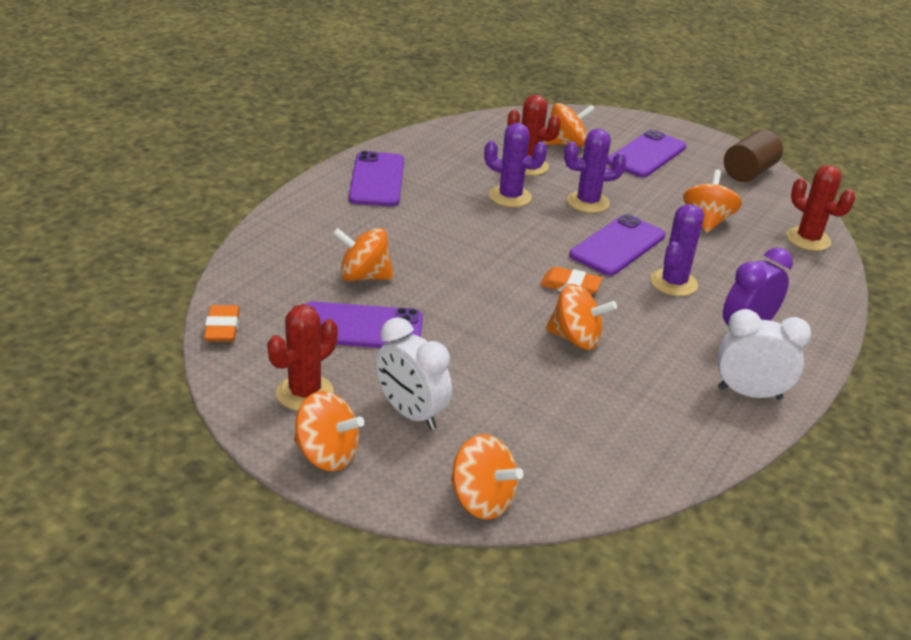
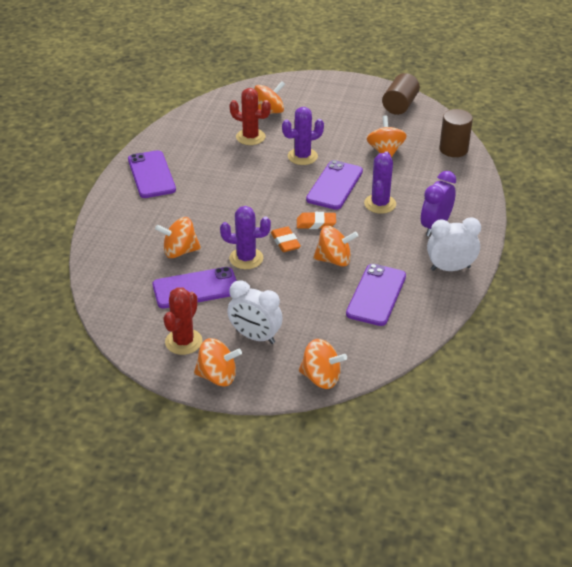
camera: 15 degrees left, 5 degrees up
(222, 328) = (107, 313): orange eraser -> orange eraser (285, 242)
(510, 197) = (249, 165): purple cactus -> purple cactus (246, 258)
(646, 154) = (327, 107): purple phone -> purple phone (376, 295)
(808, 239) = (453, 149): red cactus -> brown cylinder

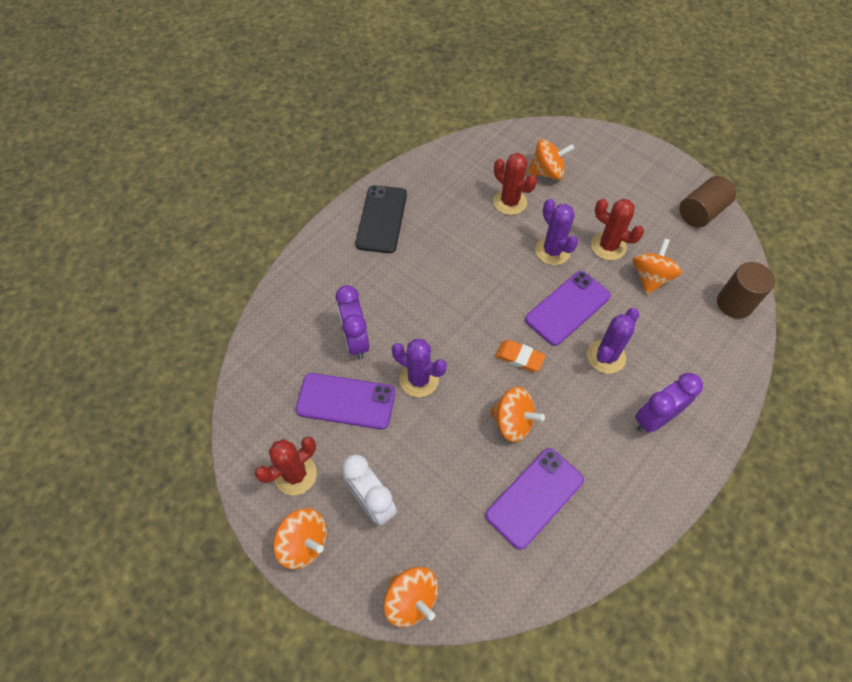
camera: 25 degrees right, 20 degrees up
(151, 175) = (381, 219): purple phone -> black phone
(180, 251) = (356, 340): orange spinning top -> purple clock
(285, 242) = (472, 372): orange eraser -> none
(302, 156) = (552, 251): purple cactus -> purple cactus turned 60 degrees clockwise
(343, 142) = (608, 246): none -> red cactus
(450, 268) = (642, 493): white clock -> none

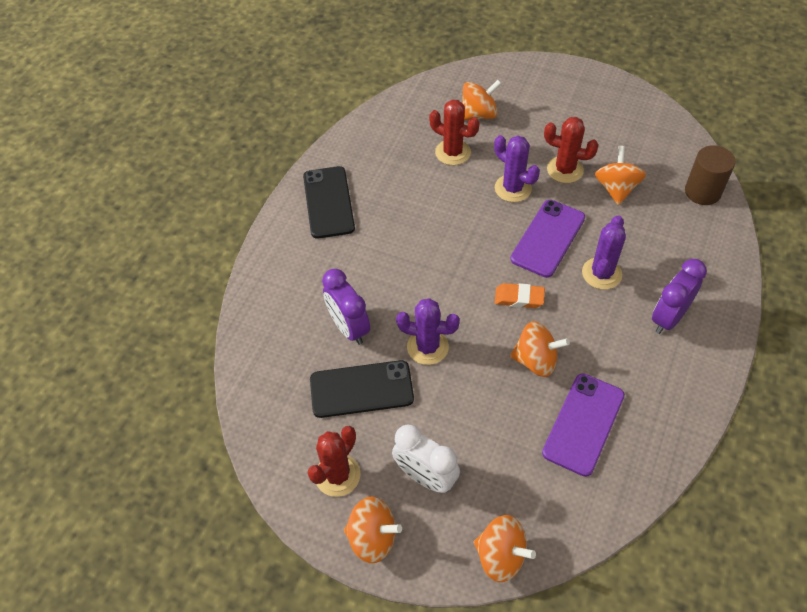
camera: 15 degrees left, 5 degrees down
(346, 401) = (361, 389): purple phone -> black phone
(701, 212) = (641, 115): brown cylinder -> none

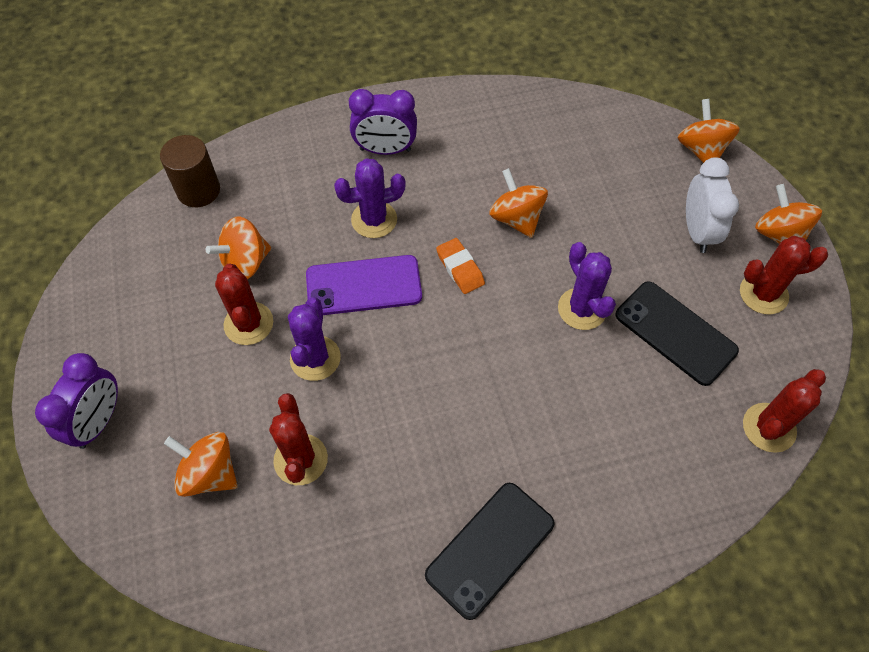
camera: 130 degrees left, 5 degrees up
(254, 388) = (769, 428): none -> red cactus
(349, 327) = (627, 393): purple clock -> purple clock (99, 421)
(583, 424) = (545, 156): purple phone -> none

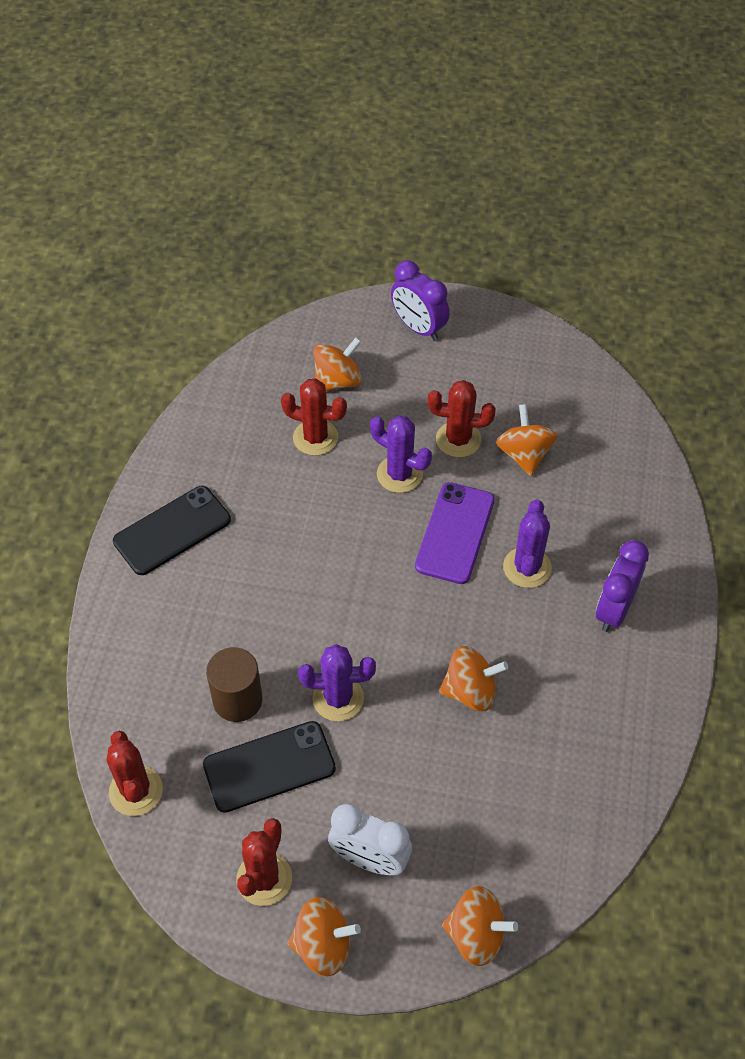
camera: 115 degrees right, 5 degrees down
(198, 190) = (626, 442): brown cylinder -> brown cylinder (237, 700)
(460, 268) = (435, 616): orange eraser -> none
(490, 549) = (172, 530): black phone -> black phone turned 75 degrees clockwise

